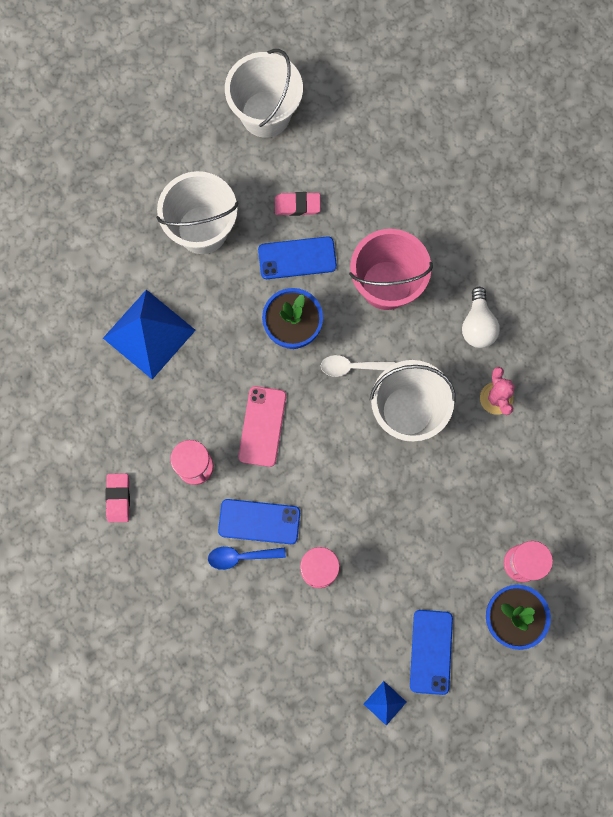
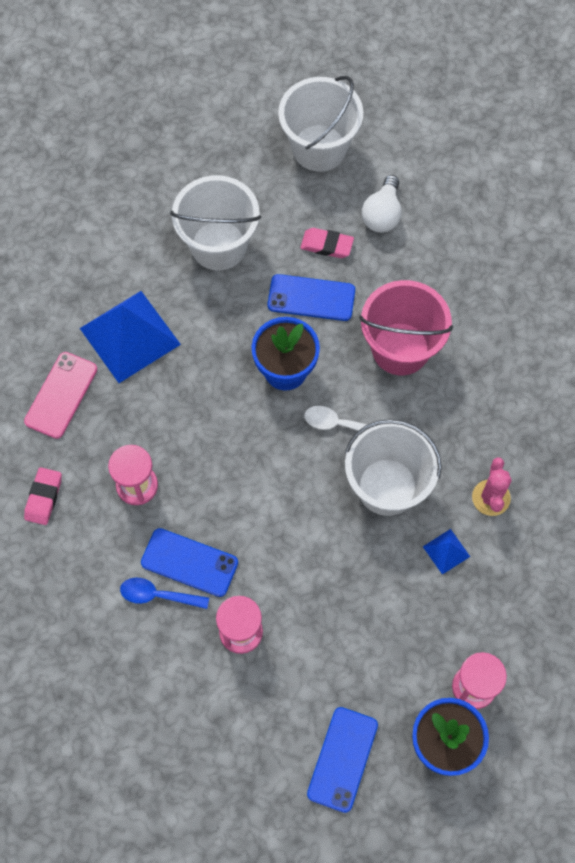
camera: 15 degrees right, 10 degrees down
(262, 426) = (223, 462): pink phone -> pink phone (61, 395)
(384, 703) = (273, 803): blue pyramid -> blue pyramid (446, 551)
(477, 325) = (490, 415): white light bulb -> white light bulb (382, 214)

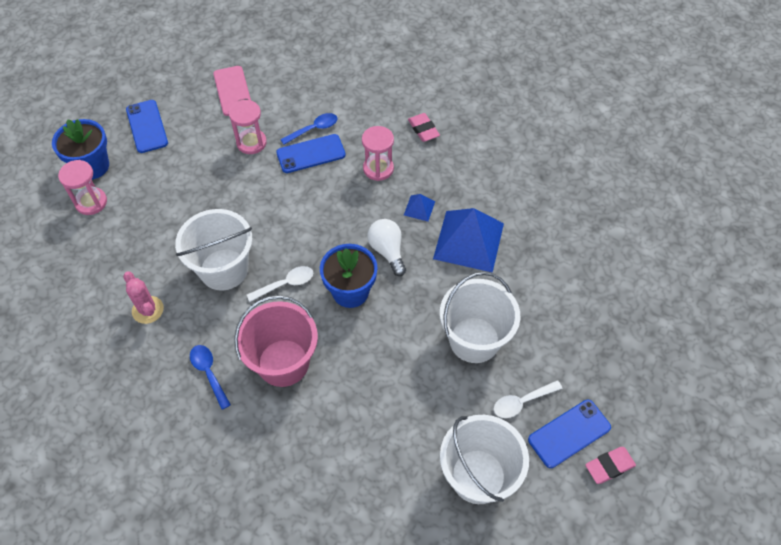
camera: 140 degrees right, 10 degrees down
(61, 395) = (471, 182): pink phone -> pink phone (232, 91)
(231, 171) = (522, 402): none -> white spoon
(311, 298) = (376, 352): blue phone -> blue phone (569, 433)
(327, 245) = (400, 399): pink eraser -> pink eraser (609, 466)
(382, 214) = (380, 457): white light bulb -> white light bulb (387, 251)
(446, 551) = (157, 259): blue pyramid -> blue pyramid (419, 208)
(473, 389) = (209, 373): none -> blue spoon

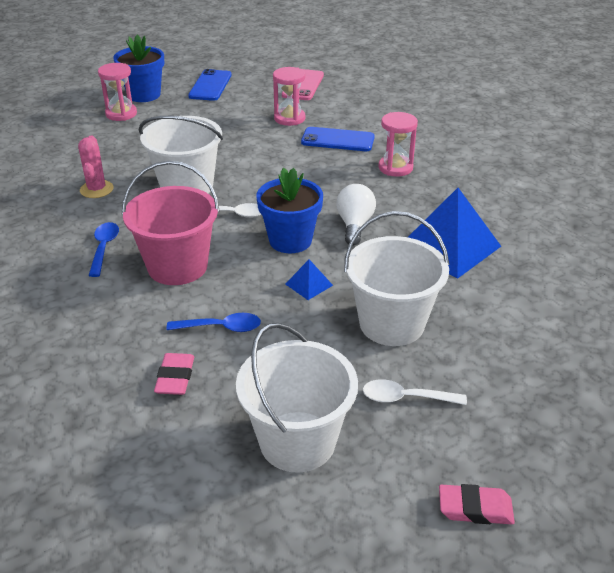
camera: 30 degrees right, 20 degrees down
(314, 129) = (355, 126): blue spoon -> blue spoon (221, 327)
(419, 208) = (415, 206): blue pyramid -> blue pyramid (309, 284)
(423, 129) = (465, 156): pink eraser -> pink eraser (175, 378)
(569, 433) = (444, 452): blue phone -> none

